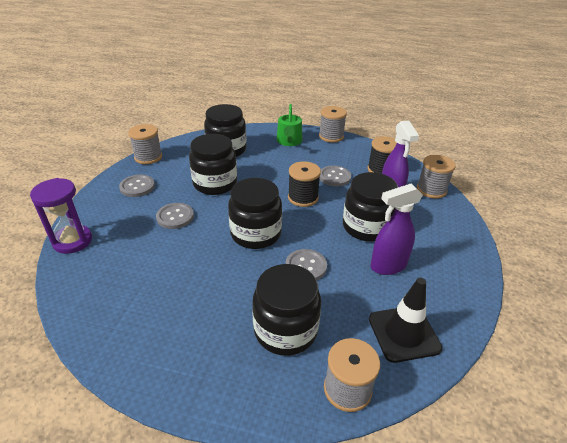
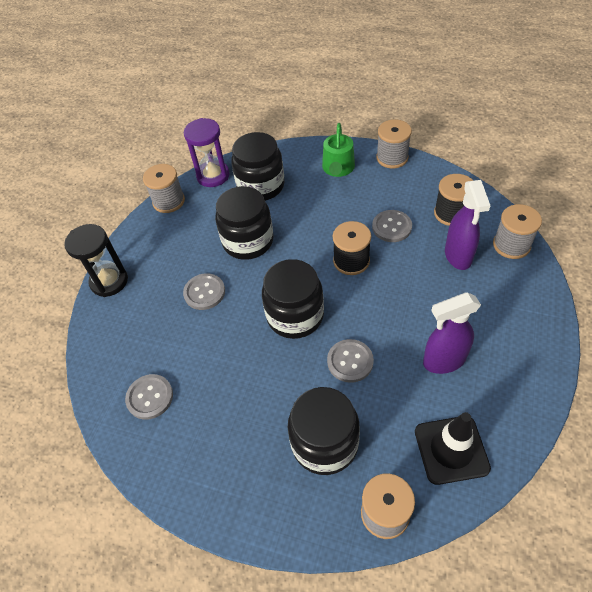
camera: 10 degrees right, 15 degrees up
(72, 241) = (98, 328): purple hourglass -> purple hourglass (213, 176)
(88, 208) = (109, 281): none -> black hourglass
(137, 187) = (159, 248): grey button -> grey button (150, 397)
(366, 227) = (424, 304): black jar -> none

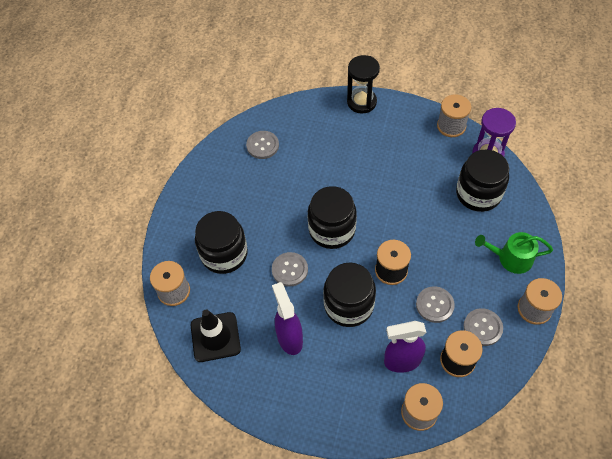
camera: 85 degrees right, 5 degrees up
(204, 292) = (353, 165): grey button -> grey button (482, 327)
(248, 241) = (409, 190): black jar -> black jar (348, 305)

